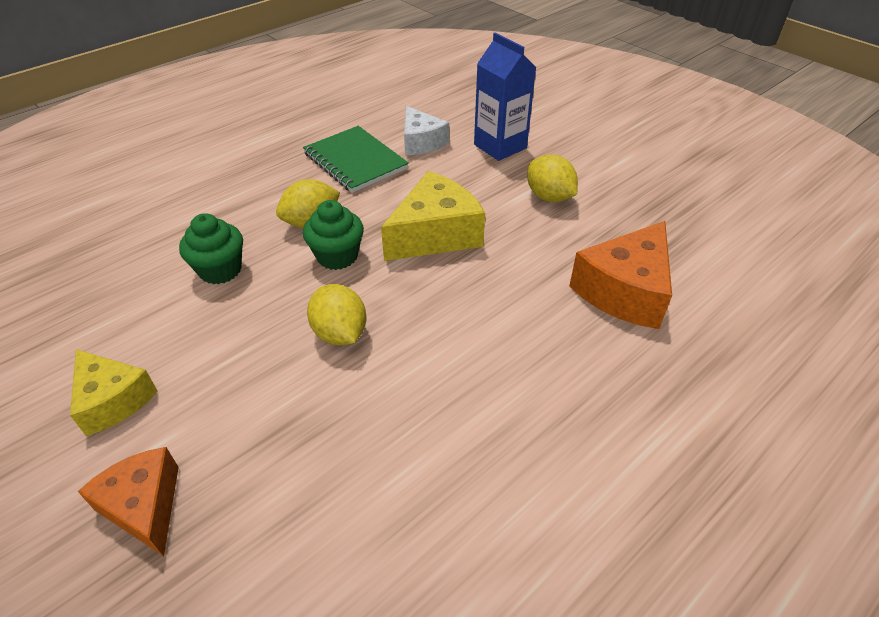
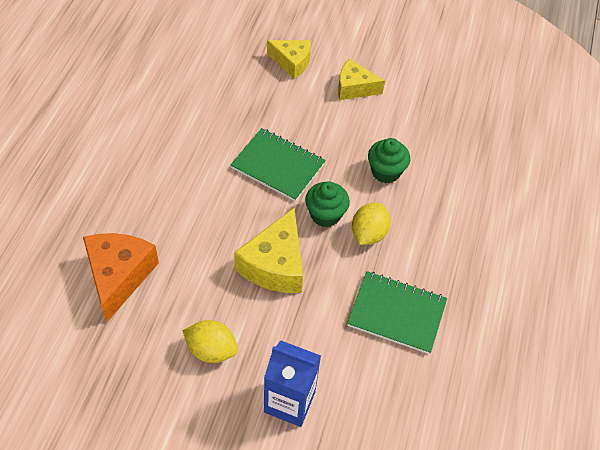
camera: 145 degrees right, 10 degrees up
(144, 506) = (292, 62): orange cheese -> yellow cheese
(340, 333) = (278, 166): yellow lemon -> green notebook
(421, 142) = (363, 369): white cheese -> none

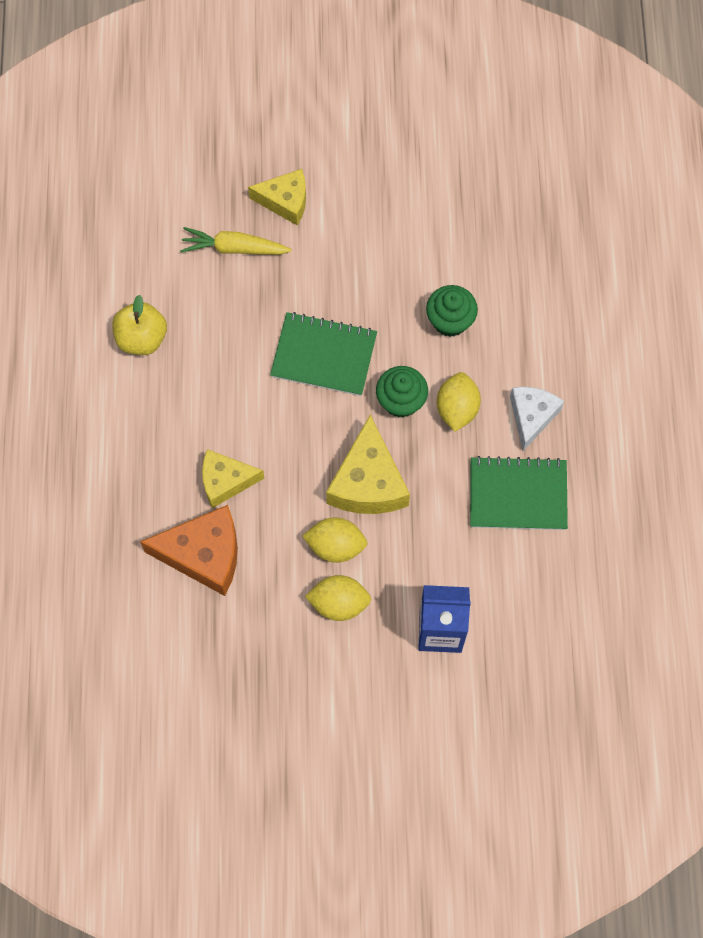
camera: 15 degrees left, 15 degrees up
(119, 276) = (204, 554): orange cheese -> orange cheese turned 105 degrees clockwise
(147, 115) = (142, 338): none -> yellow apple
(228, 304) = (335, 546): none -> yellow lemon
(242, 80) = (234, 248): none -> yellow carrot
(354, 88) = (374, 214): yellow cheese -> yellow cheese (226, 481)
(428, 258) = (531, 417): none -> white cheese

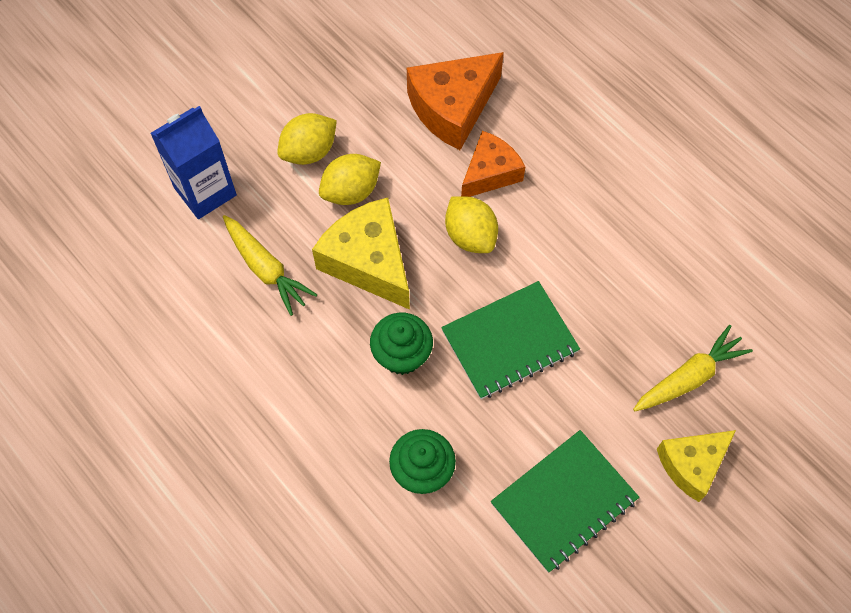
camera: 140 degrees right, 5 degrees down
(142, 338) = (680, 232): yellow apple -> none
(226, 481) = (490, 173): yellow cheese -> orange cheese
(443, 533) = (266, 268): none -> yellow carrot
(457, 408) = (343, 388): yellow lemon -> yellow lemon (470, 236)
(518, 495) = (223, 352): green notebook -> green notebook (564, 501)
(531, 417) = (265, 436): white cheese -> none

